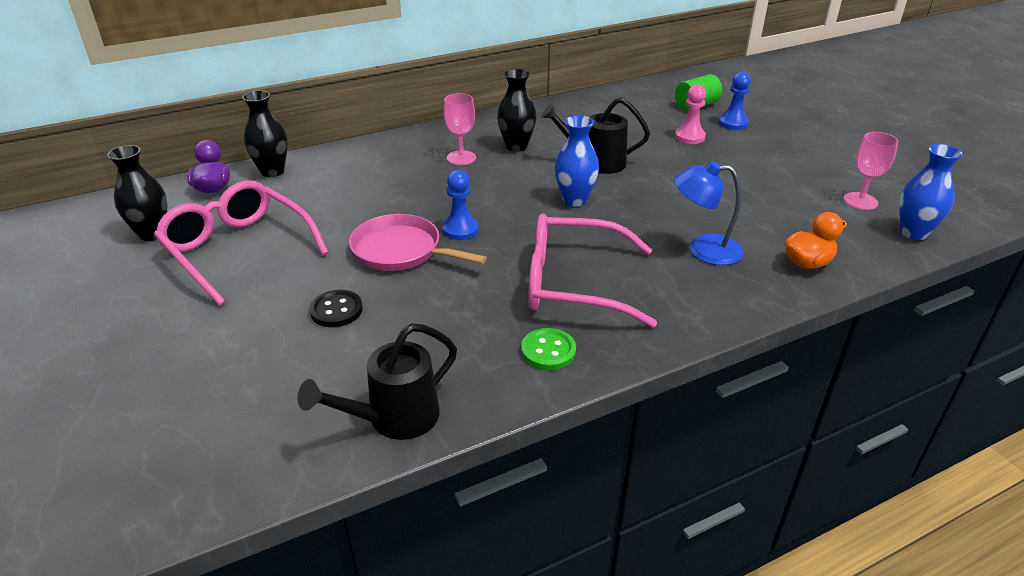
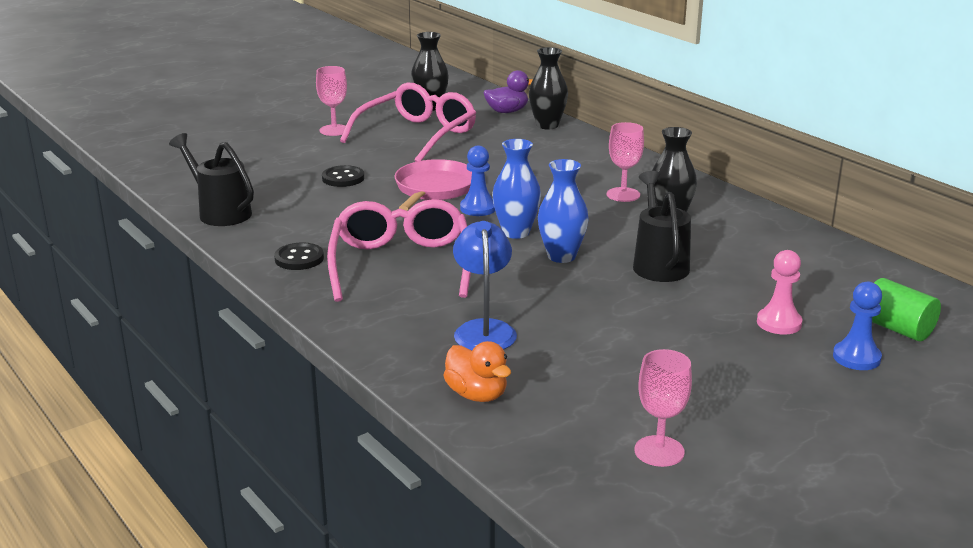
camera: 80 degrees right, 10 degrees down
(169, 311) = (334, 130): none -> pink goblet
(548, 351) = (299, 258): green button -> black button
(913, 232) = (584, 488): blue vase -> blue vase (516, 232)

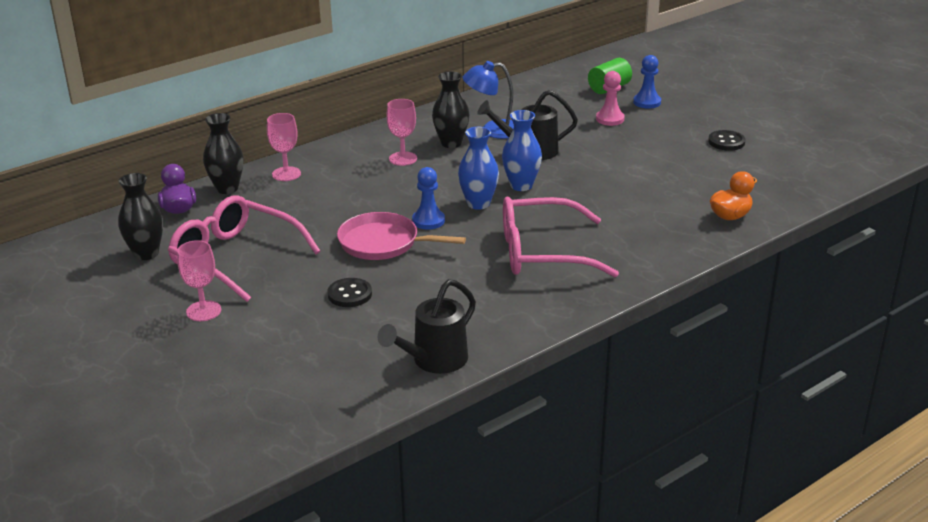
camera: 90 degrees left, 5 degrees up
(299, 258) = (537, 303): black button -> black button (726, 142)
(484, 329) = (643, 215): blue lamp -> blue lamp (493, 130)
(659, 451) = (768, 162): pink goblet -> pink goblet (286, 174)

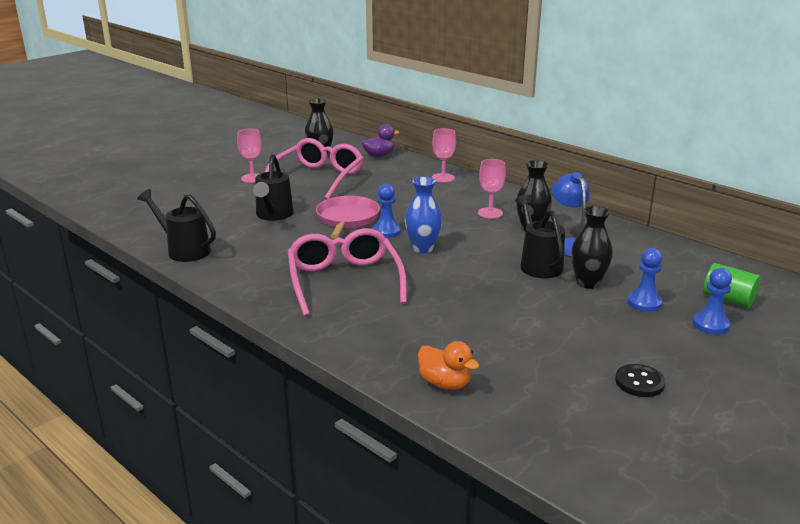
camera: 80 degrees right, 5 degrees down
(227, 188) = (413, 164): black vase -> black vase (588, 283)
(350, 294) = (273, 215): black button -> black watering can
(521, 185) = (464, 264): blue vase -> none
(610, 119) = (644, 303): pink pawn -> blue pawn

